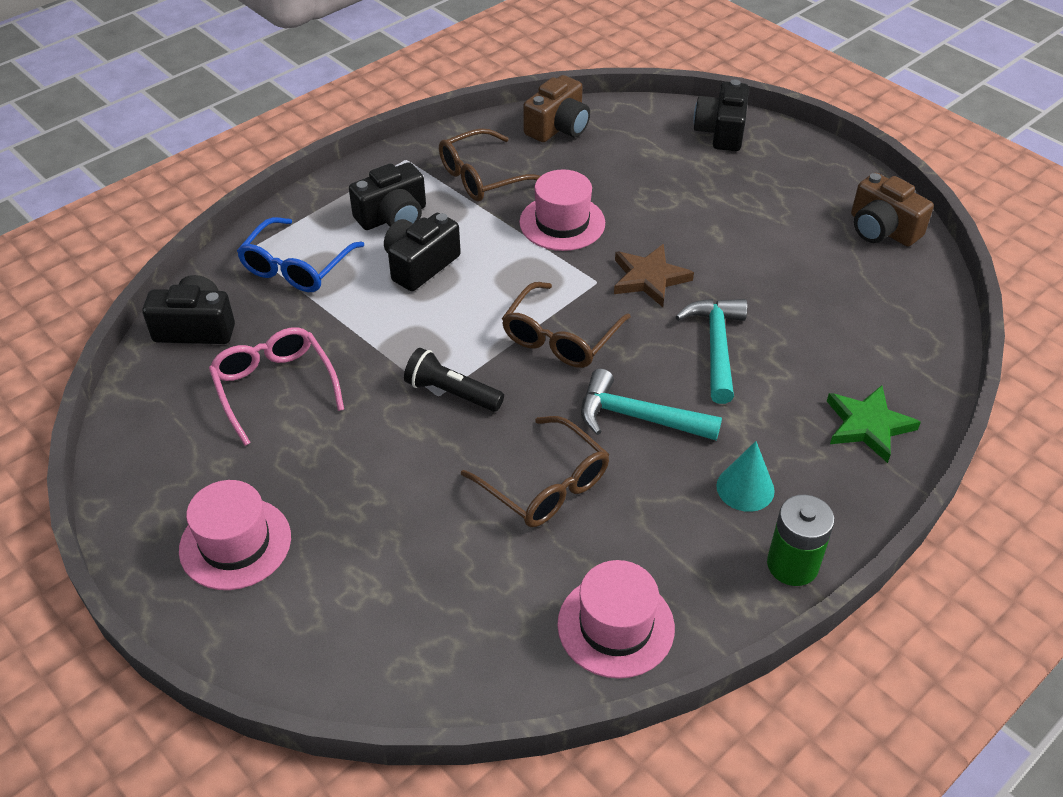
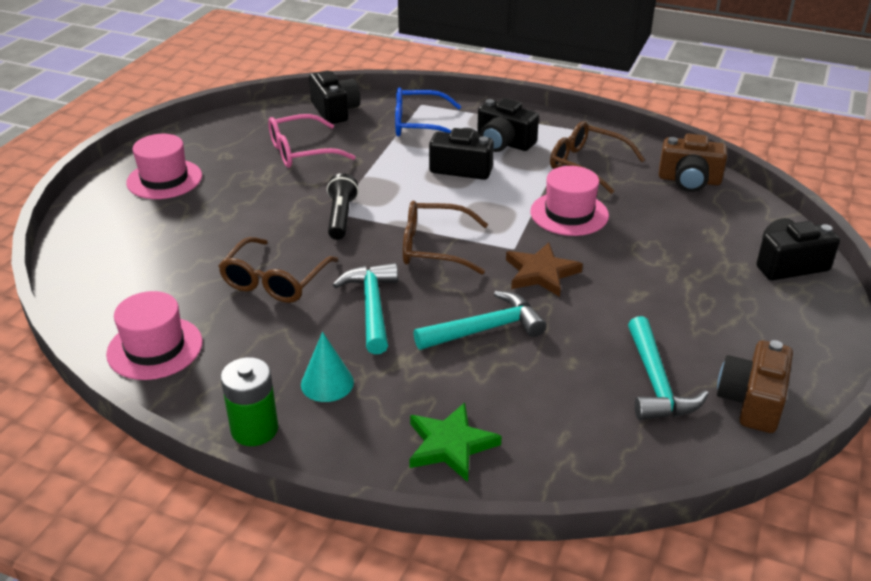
camera: 65 degrees right, 10 degrees down
(274, 387) = (301, 151): pink glasses -> pink glasses turned 150 degrees counterclockwise
(838, 270) = (656, 383): none -> turquoise hammer

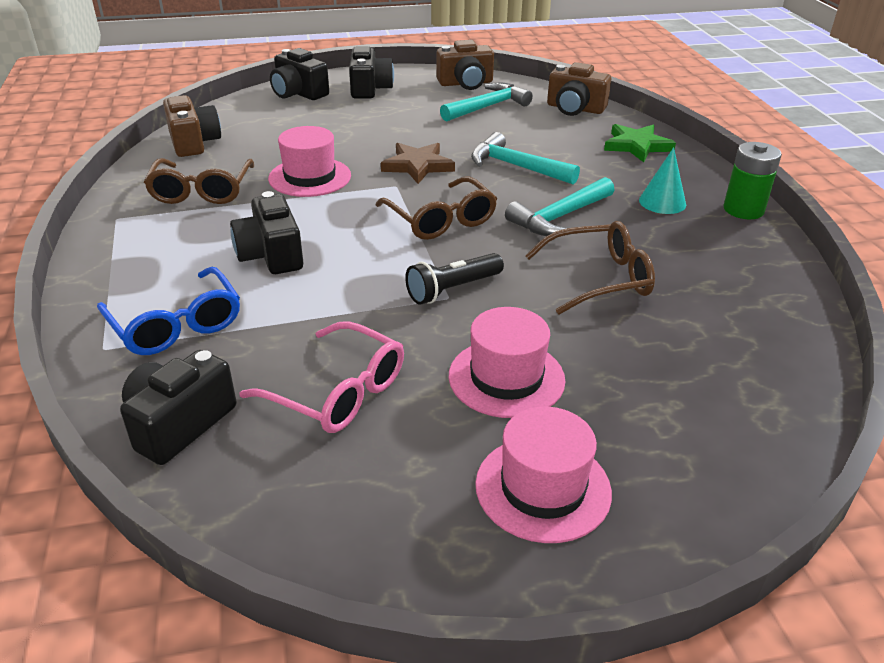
camera: 125 degrees left, 0 degrees up
(155, 348) = (766, 295): pink hat -> pink hat (506, 378)
(503, 143) = (186, 248): black camera -> black camera (369, 89)
(597, 457) = (575, 109): none -> brown camera

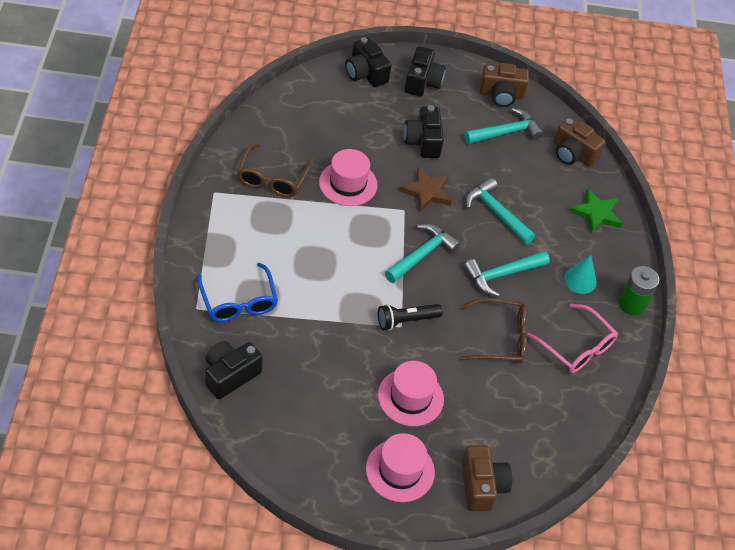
camera: 10 degrees right, 15 degrees up
(194, 142) = (276, 119): brown camera -> brown camera (482, 485)
(271, 255) = (304, 257): black camera -> black camera (423, 141)
(338, 392) = (316, 379): pink glasses -> pink glasses (576, 347)
(441, 220) = (422, 254): brown glasses -> turquoise hammer

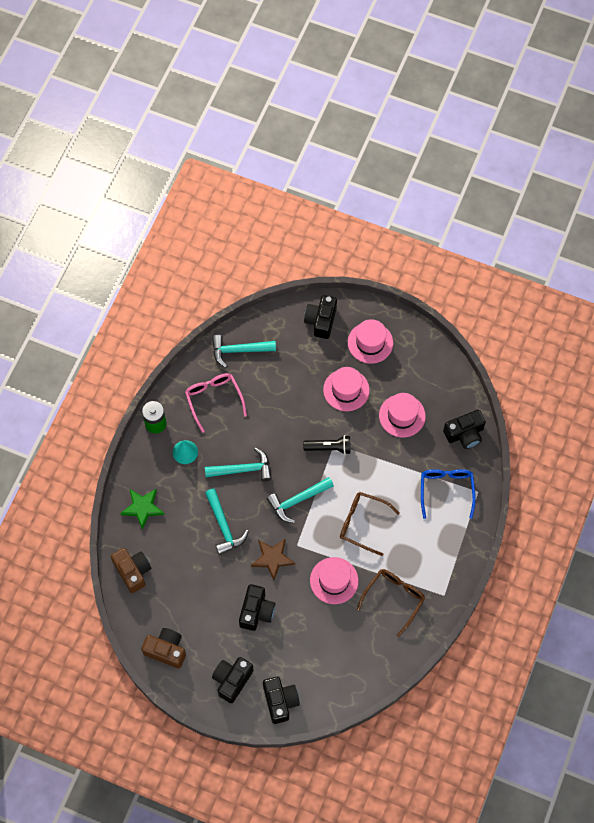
camera: 155 degrees left, 15 degrees up
(323, 380) = (402, 415): none -> pink hat
(482, 485) = (321, 321): brown camera -> black camera
(500, 338) = (266, 418): brown glasses -> brown glasses (362, 523)
(506, 132) = (181, 606): turquoise hammer -> turquoise hammer (239, 350)

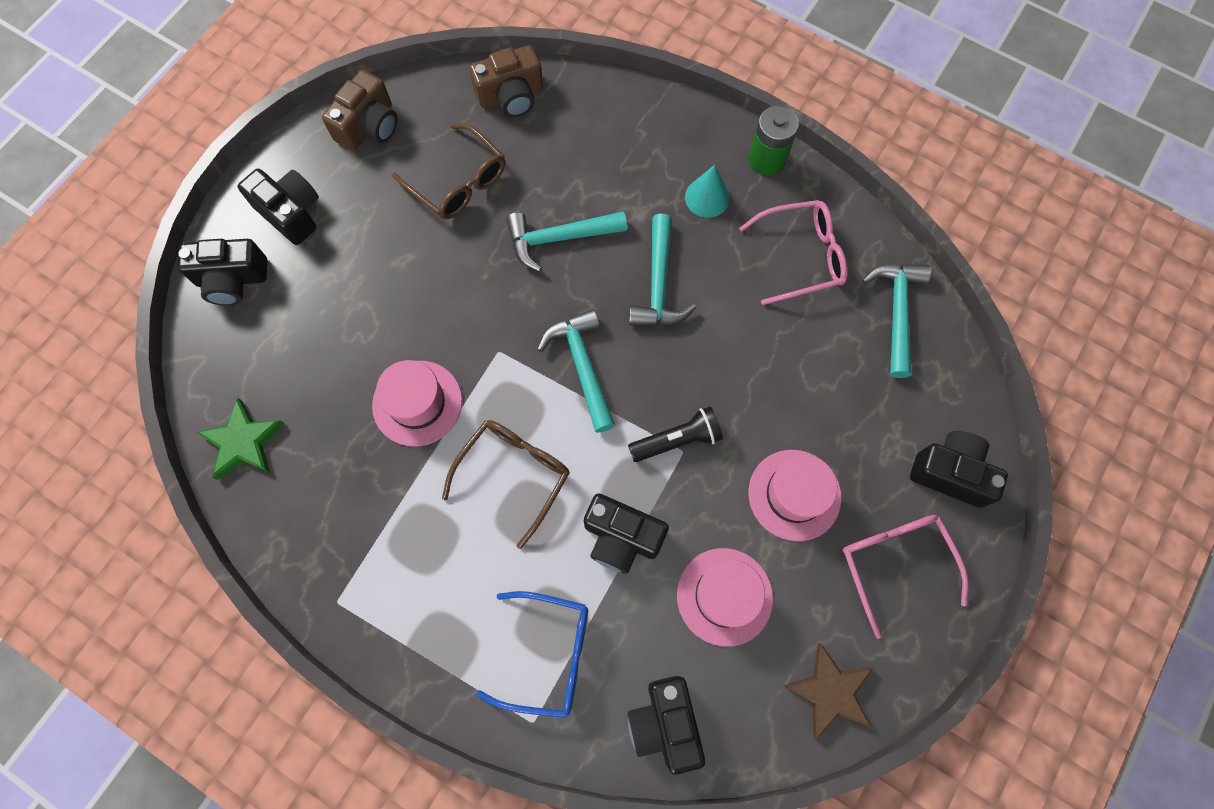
camera: 100 degrees right, 5 degrees up
(142, 508) = (617, 122): green star -> green star (243, 442)
(256, 611) = (396, 267): black camera -> black camera (621, 537)
(272, 558) = (483, 307): brown star -> brown star (830, 691)
(329, 448) = (677, 440): black flashlight -> black flashlight turned 120 degrees counterclockwise
(370, 342) = (895, 563): pink hat -> pink glasses
(394, 598) = (355, 504): brown glasses -> brown glasses (458, 182)

